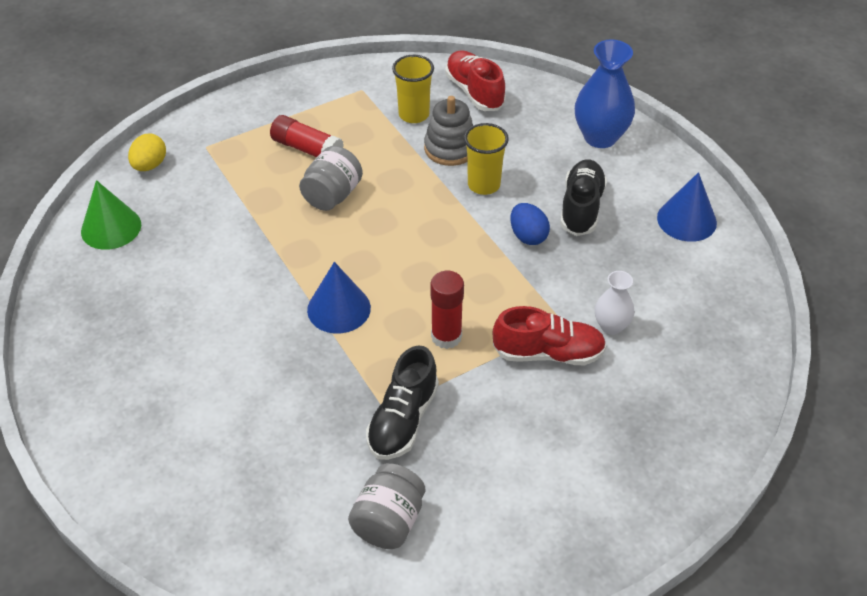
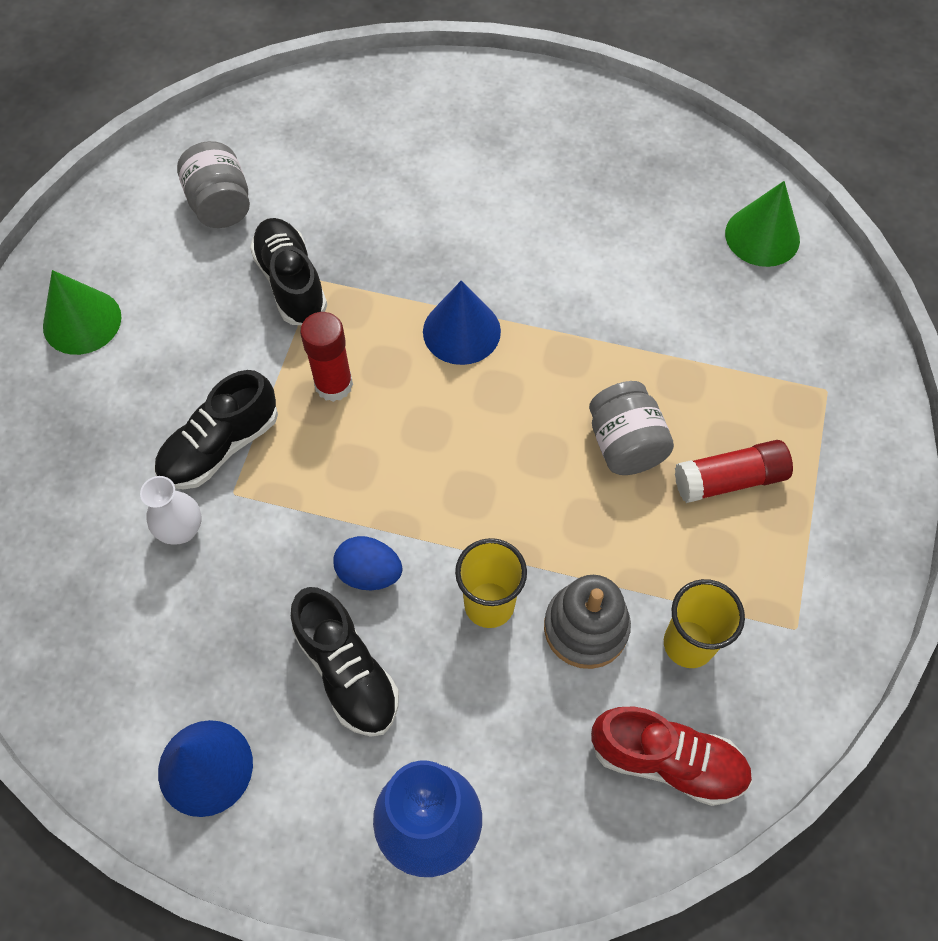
camera: 135 degrees right, 15 degrees up
(150, 165) = (838, 321): yellow egg -> none
(548, 353) = (220, 446): red shoe -> black shoe
(569, 507) = (82, 321): none -> green cone

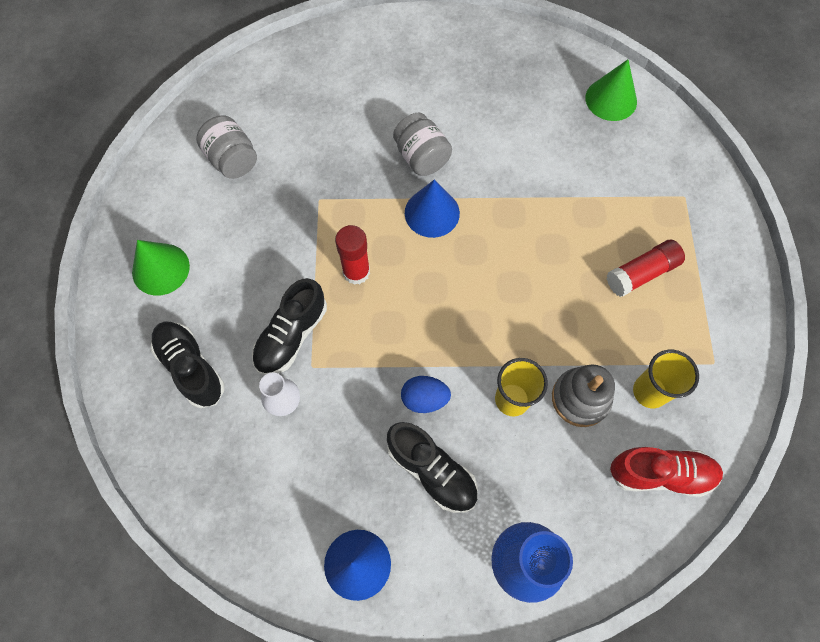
camera: 15 degrees left, 5 degrees up
(291, 282) = (302, 205): black shoe -> black shoe (191, 368)
(625, 444) = (566, 266): grey jar -> grey jar (421, 157)

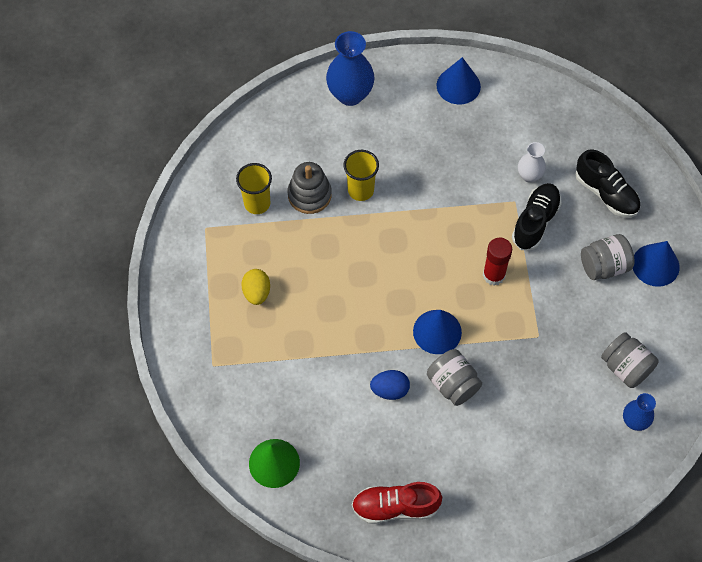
camera: 175 degrees right, 5 degrees down
(160, 269) = (655, 265): green cone -> blue cone
(222, 272) = (604, 266): none -> grey jar
(239, 109) = (634, 421): none -> blue vase
(424, 399) = (426, 186): blue egg -> blue egg (390, 390)
(432, 471) = (415, 141): black shoe -> none
(641, 273) = (256, 293): red glue stick -> yellow egg
(660, 473) = (254, 151): red shoe -> red shoe (395, 507)

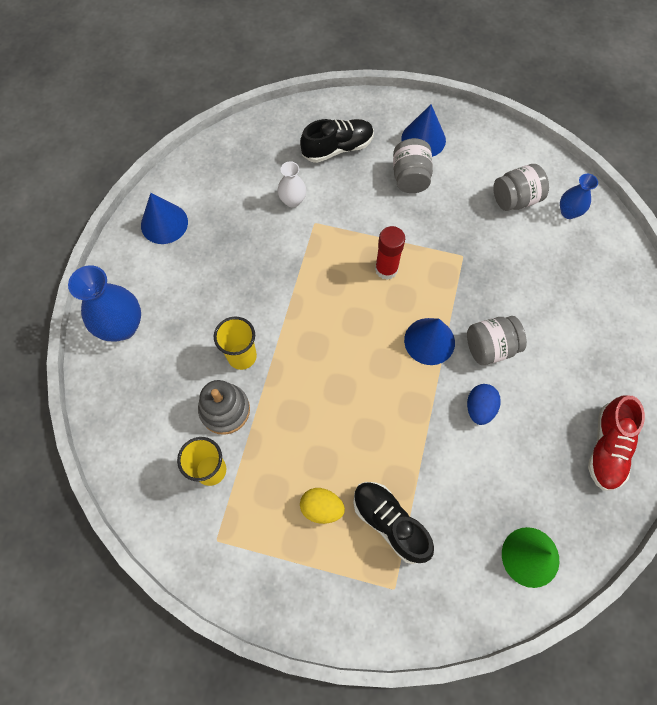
camera: 70 degrees left, 5 degrees up
(535, 222) = (343, 214): black shoe -> black shoe (390, 523)

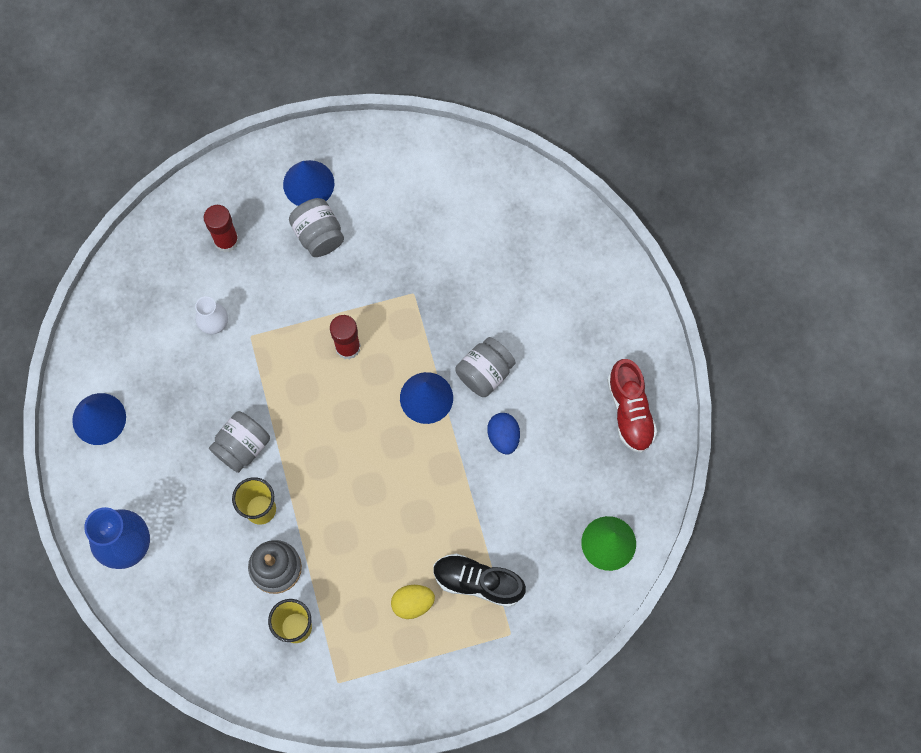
camera: 30 degrees left, 5 degrees up
(337, 148) = (226, 240): black shoe -> red glue stick
(515, 199) = (434, 204): grey jar -> grey jar (242, 446)
(568, 212) = (491, 191): blue vase -> none

